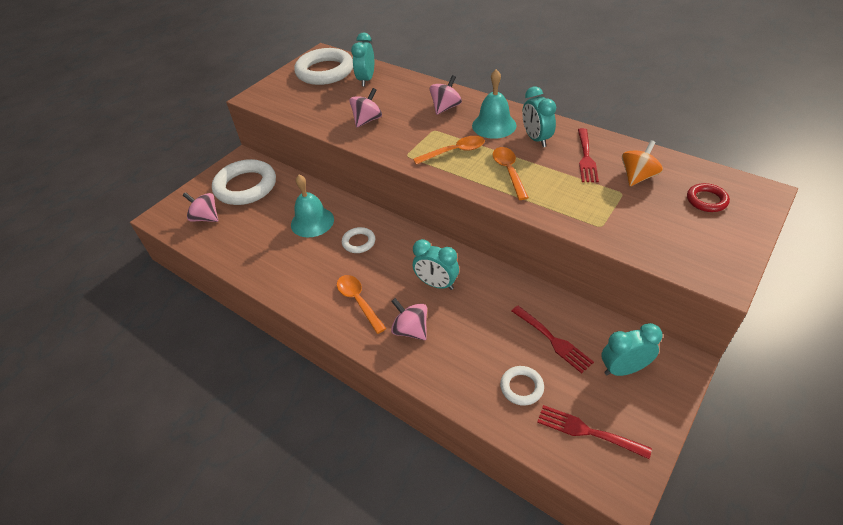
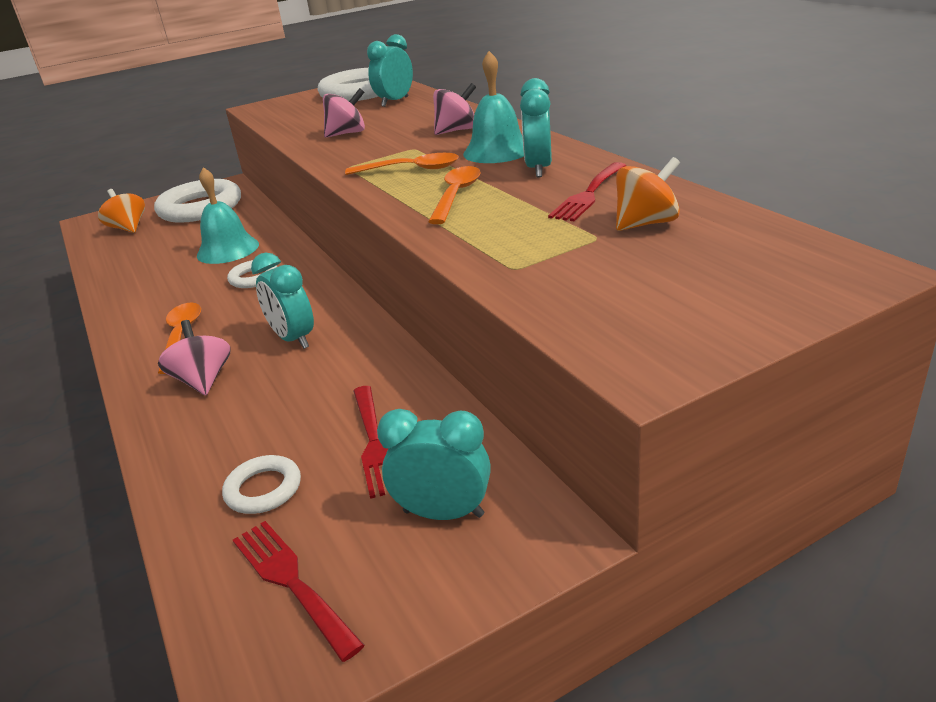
camera: 25 degrees right, 15 degrees down
(206, 218) = (128, 228): pink spinning top -> orange spinning top
(706, 200) = (737, 265): red ring -> none

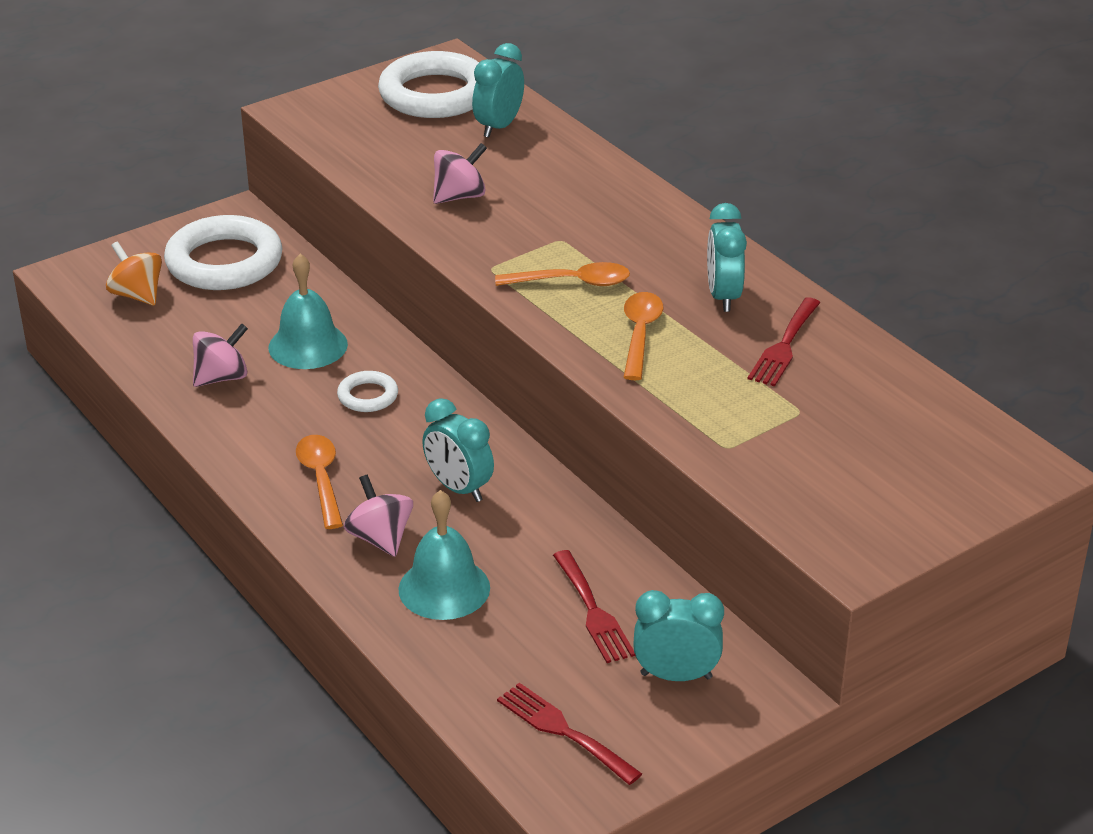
camera: 10 degrees left, 5 degrees up
(263, 489) = (503, 654): white ring -> none
(456, 130) = (605, 208): pink spinning top -> pink spinning top (222, 377)
(497, 151) = (668, 257): turquoise bell -> turquoise bell (444, 588)
(646, 223) = (846, 395): orange spinning top -> none

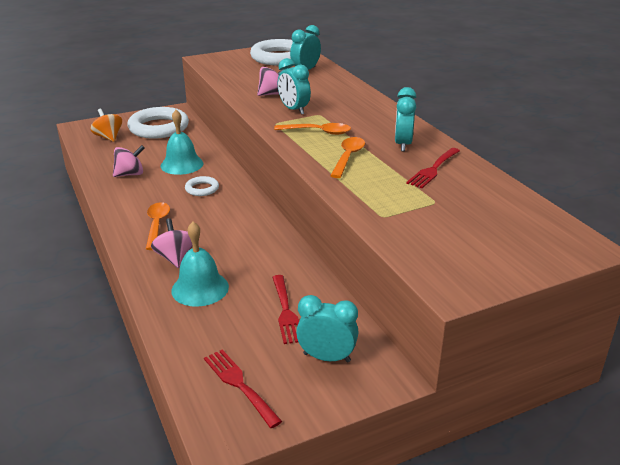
camera: 10 degrees right, 5 degrees down
(458, 488) = (232, 237): turquoise clock -> turquoise clock (294, 110)

